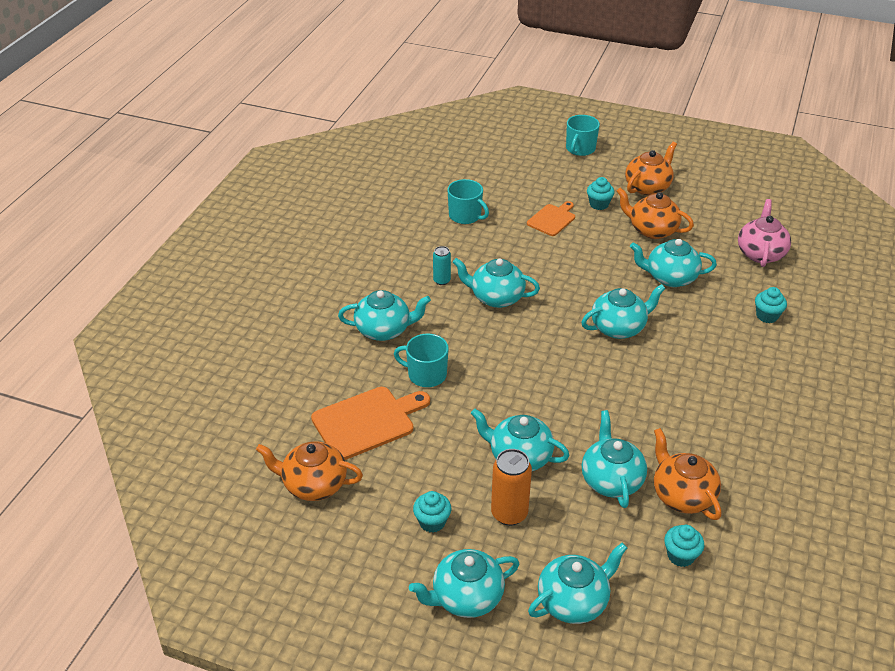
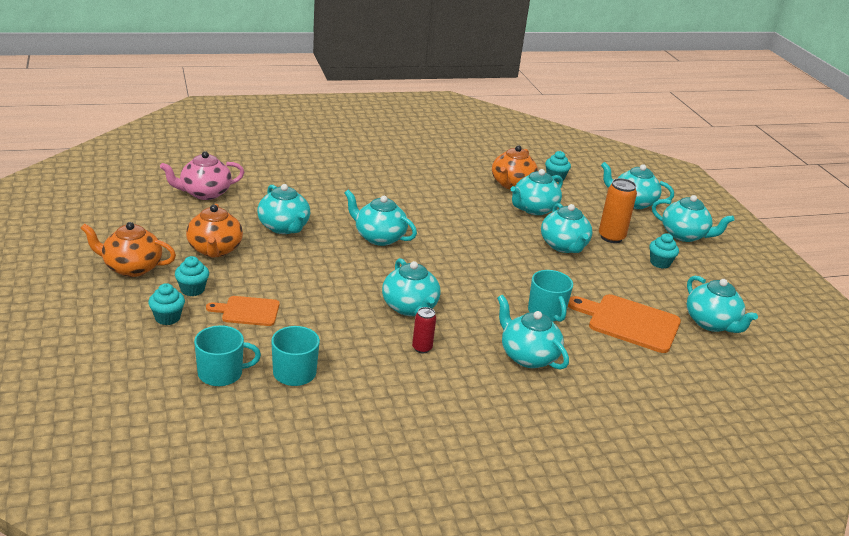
camera: 130 degrees left, 10 degrees down
(313, 484) = (711, 323): orange teapot -> turquoise teapot
(442, 280) = (422, 348): turquoise can -> red can
(580, 149) = (72, 332): turquoise mug -> turquoise mug (221, 373)
(767, 316) = (293, 180): turquoise cupcake -> turquoise cupcake (167, 318)

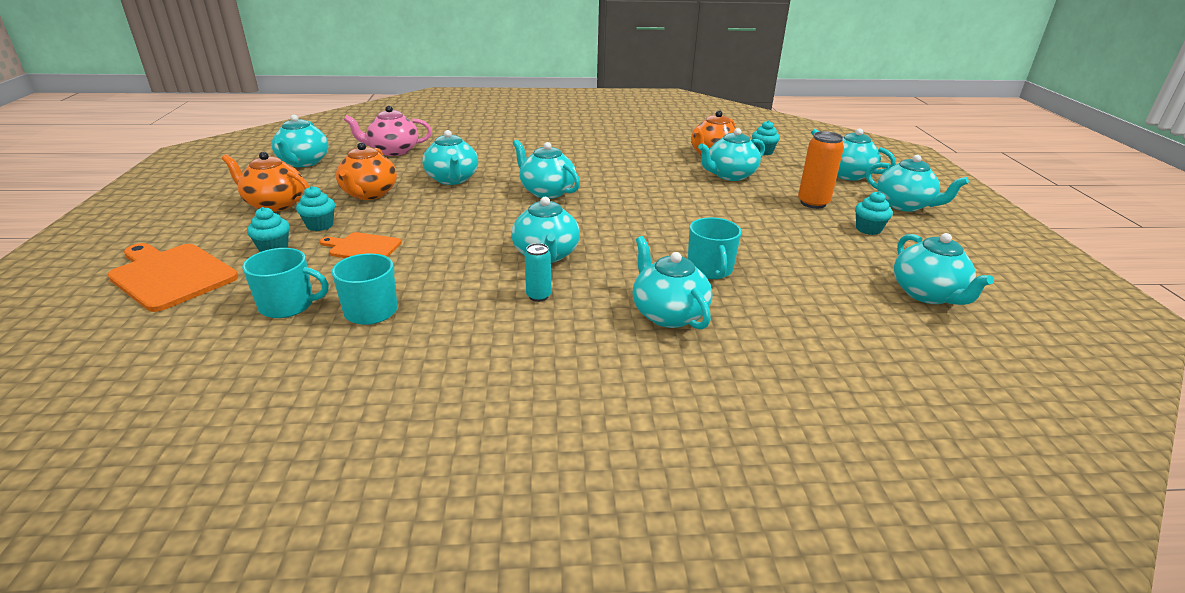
camera: 15 degrees right, 0 degrees up
(422, 348) = (538, 296): red can -> turquoise can
(564, 246) = (753, 208): turquoise teapot -> turquoise teapot (303, 162)
(629, 322) = (814, 286): orange cutting board -> orange cutting board (171, 275)

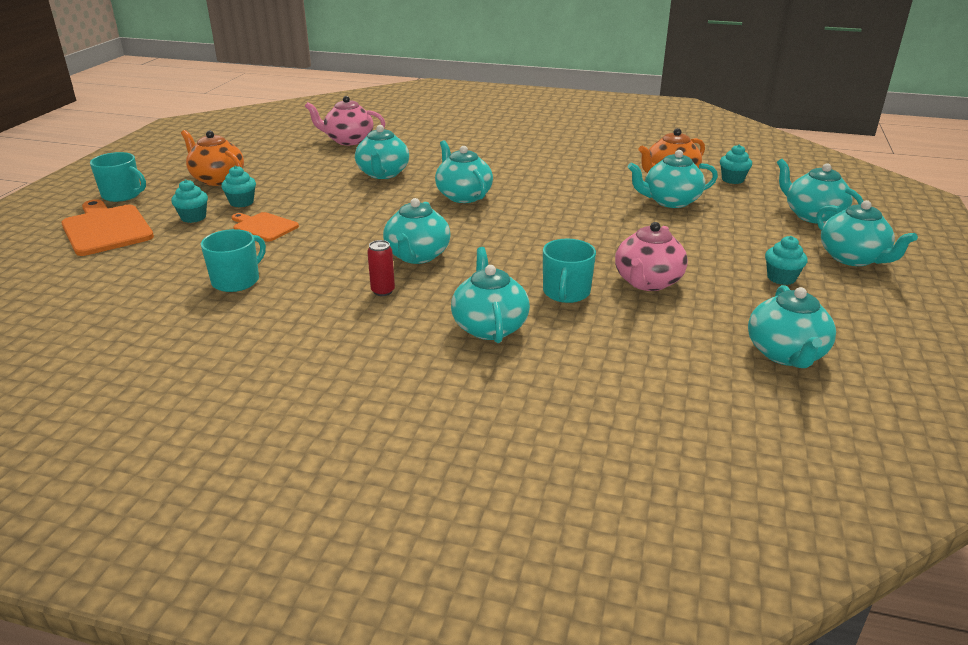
camera: 20 degrees right, 0 degrees up
(288, 305) = (176, 266): turquoise mug -> turquoise mug (123, 195)
(303, 162) = (264, 143): turquoise teapot -> none
(369, 194) = (300, 179): orange teapot -> none
(538, 296) = (383, 291): turquoise can -> red can
(769, 249) = (647, 282): none -> pink teapot
(813, 203) = (741, 242): orange can -> none

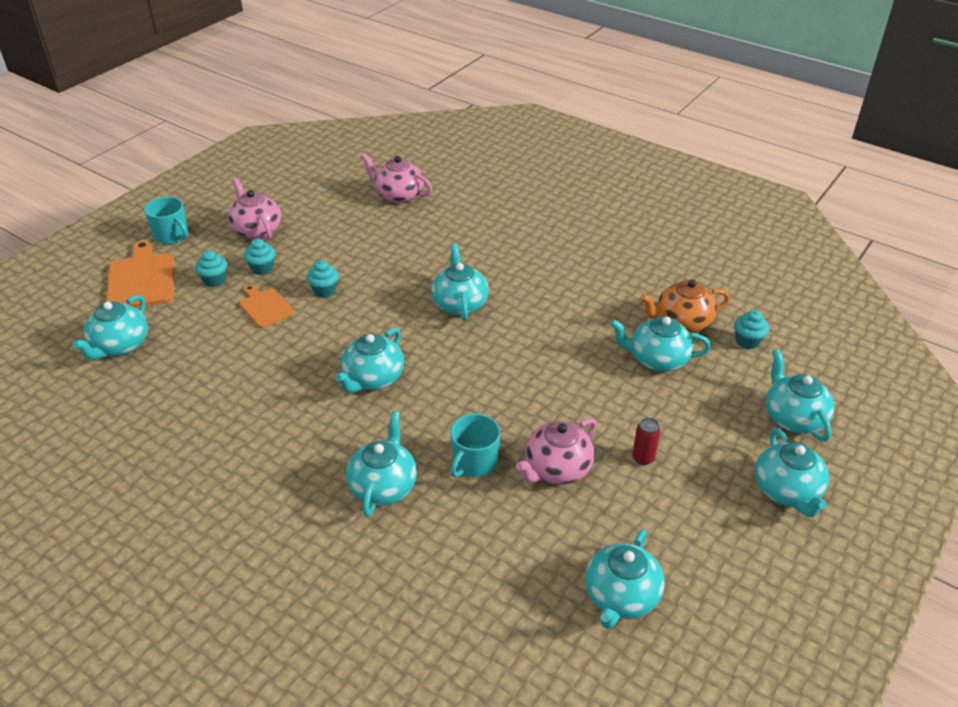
camera: 20 degrees right, 10 degrees up
(217, 179) = (257, 230): orange teapot -> pink teapot
(237, 280) = (212, 372): turquoise mug -> none
(383, 174) = (404, 254): turquoise teapot -> turquoise teapot (120, 346)
(383, 291) = (320, 417): red can -> red can (643, 458)
(781, 278) = (690, 499): turquoise cupcake -> turquoise cupcake (324, 291)

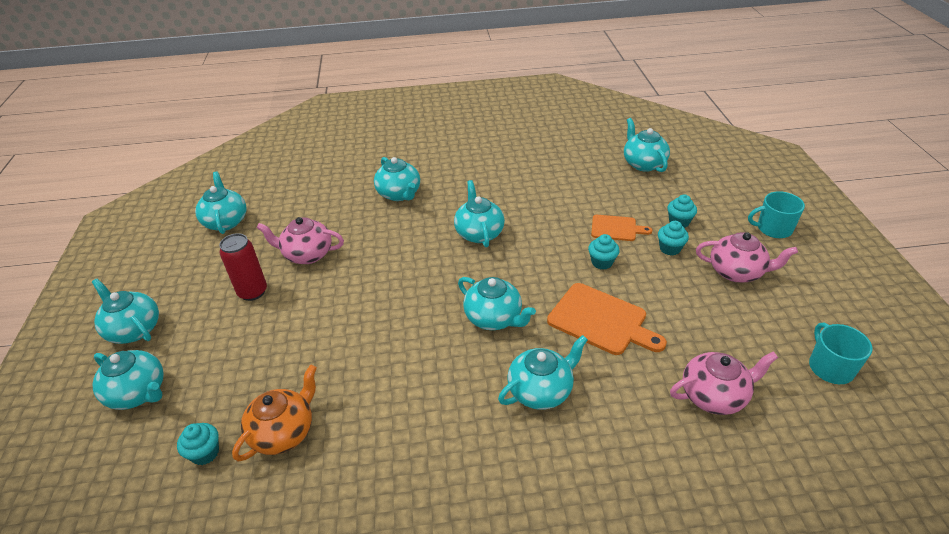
camera: 140 degrees right, 0 degrees up
(141, 279) = (717, 195): orange cutting board -> orange cutting board (601, 320)
(474, 462) = (362, 230): turquoise mug -> turquoise mug (830, 367)
(557, 469) = (307, 254): pink teapot -> pink teapot turned 90 degrees counterclockwise
(643, 458) = (253, 292): red can -> red can, size x1.68
(657, 360) = (285, 374): turquoise teapot -> turquoise teapot (541, 390)

